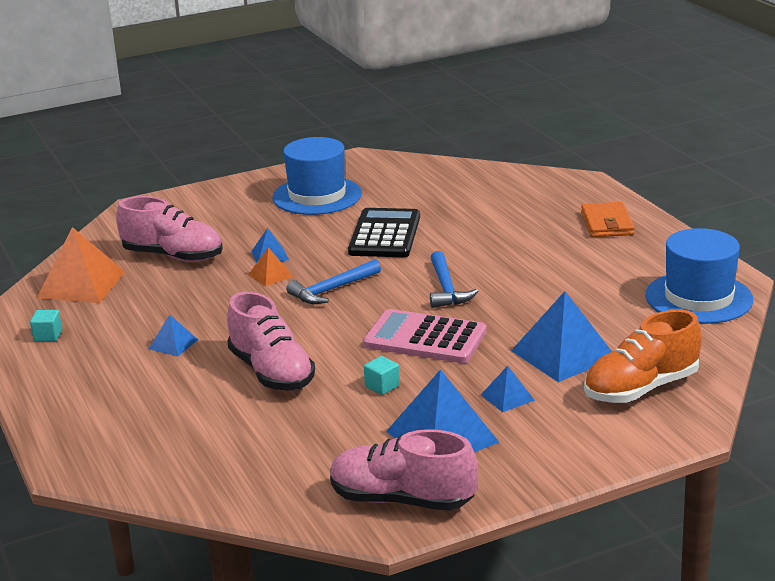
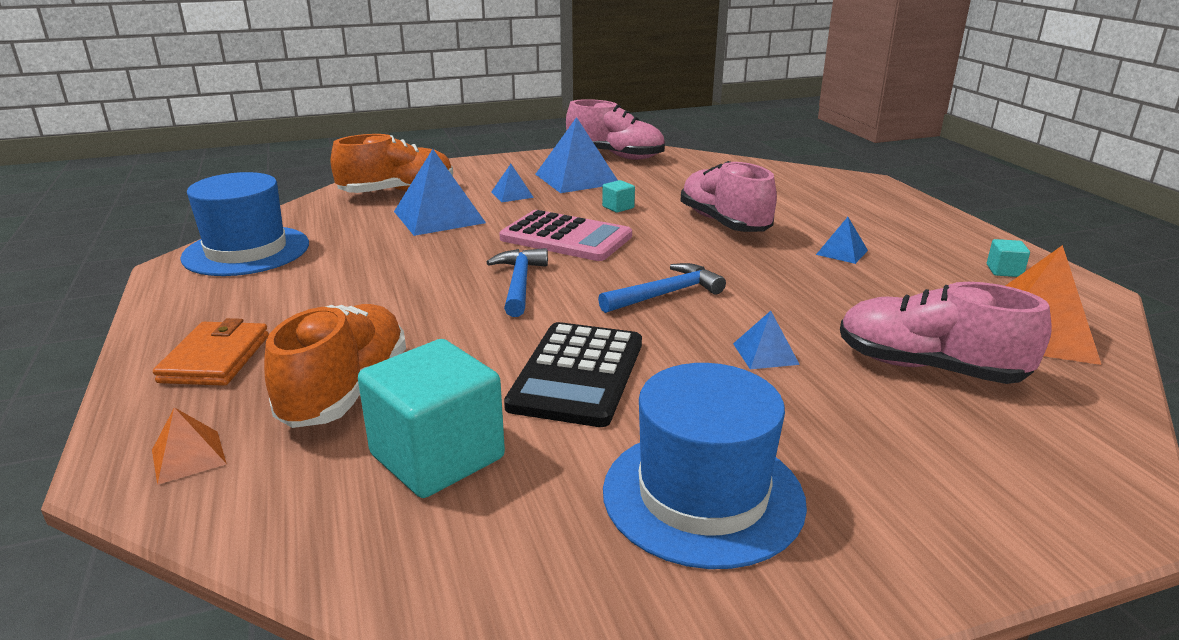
camera: 175 degrees left, 0 degrees up
(270, 275) = (754, 321): orange pyramid -> orange pyramid (188, 456)
(443, 197) = (437, 456): none -> turquoise cube
(512, 216) = (346, 390): none -> orange shoe

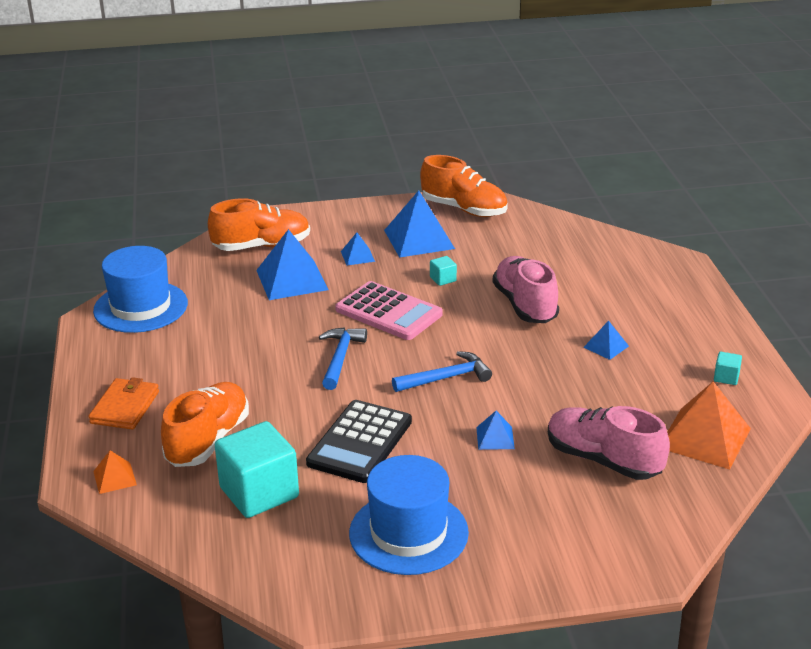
camera: 10 degrees right, 5 degrees up
(615, 156) = (464, 209): pink shoe -> orange shoe

